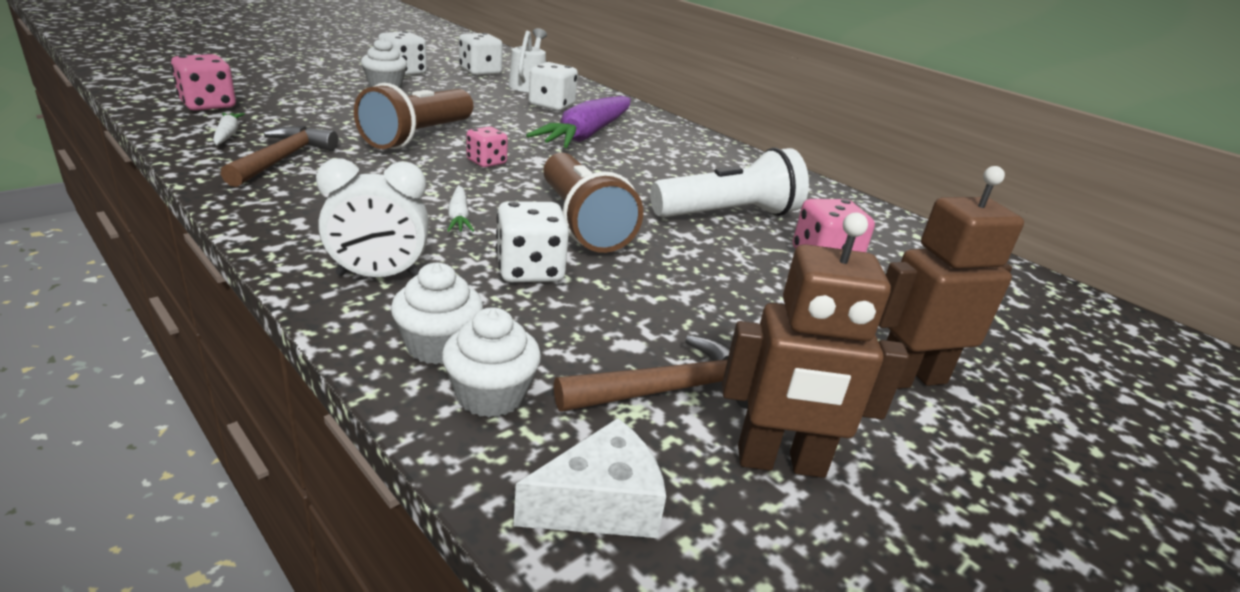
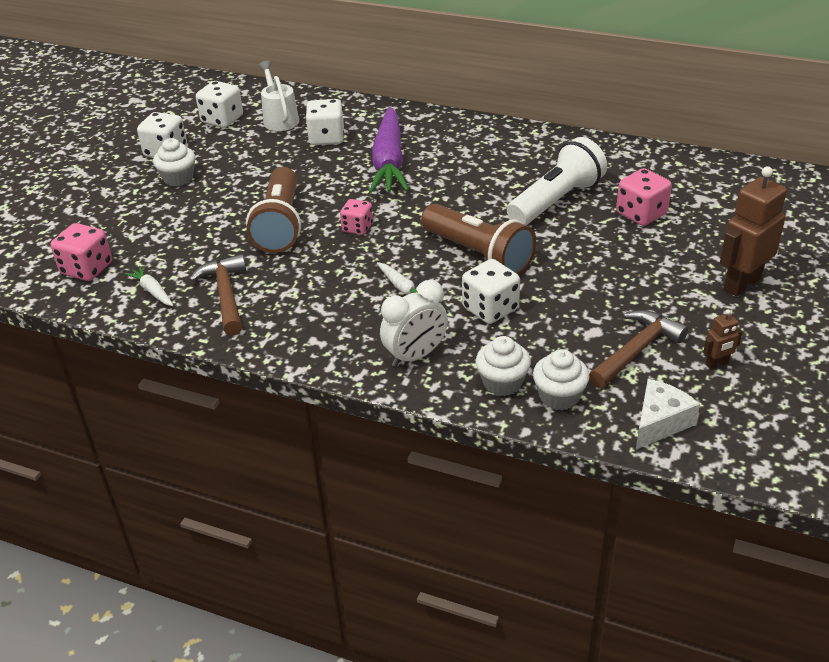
camera: 20 degrees left, 10 degrees up
(781, 462) = (717, 364): brown robot -> brown robot, size x0.47

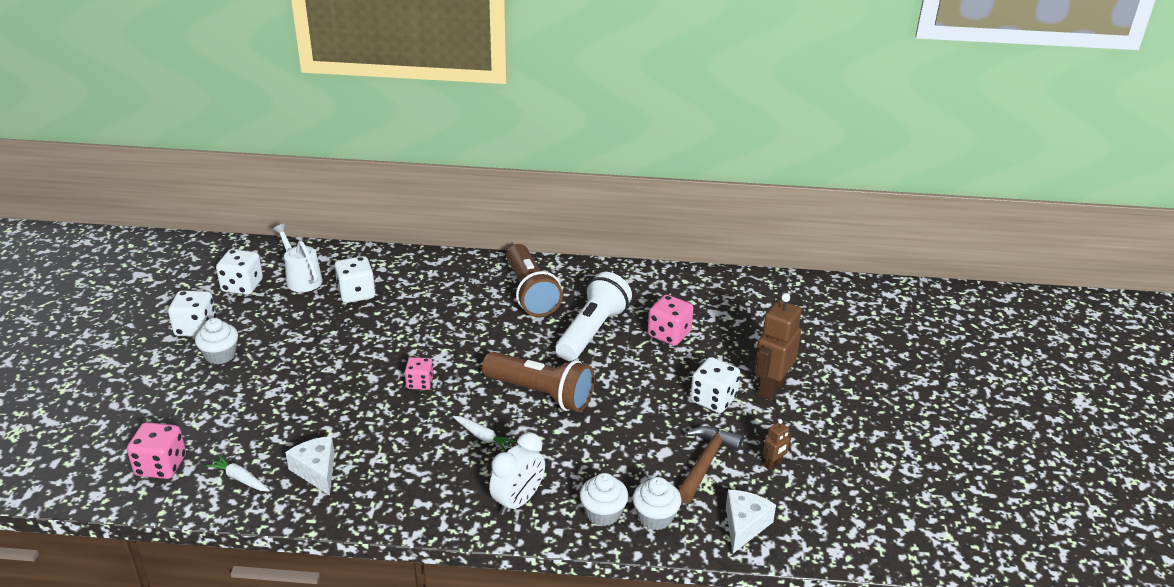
camera: 20 degrees left, 5 degrees down
(226, 295) = (316, 471): brown hammer -> white cheese
(280, 225) = (343, 390): brown flashlight -> brown flashlight (530, 293)
(389, 161) = (426, 311): purple carrot -> none
(490, 309) = (569, 445): white dice -> white dice (713, 399)

